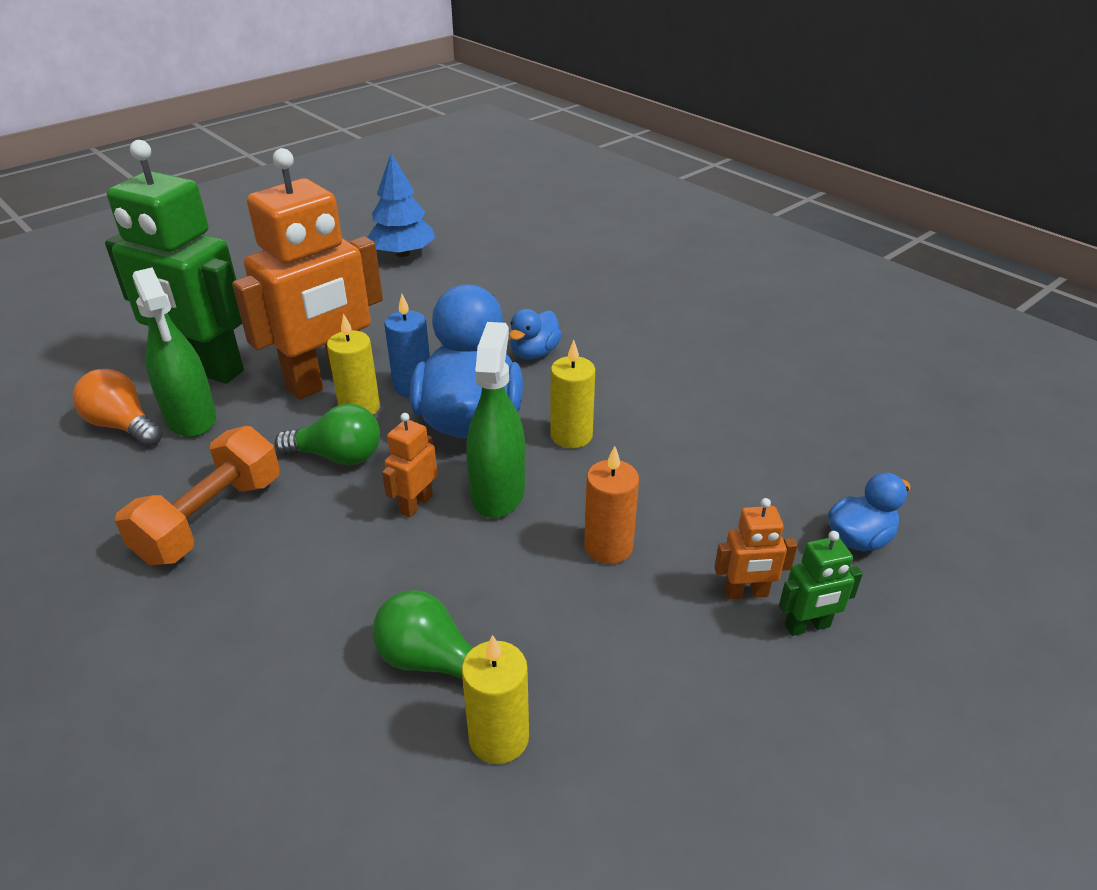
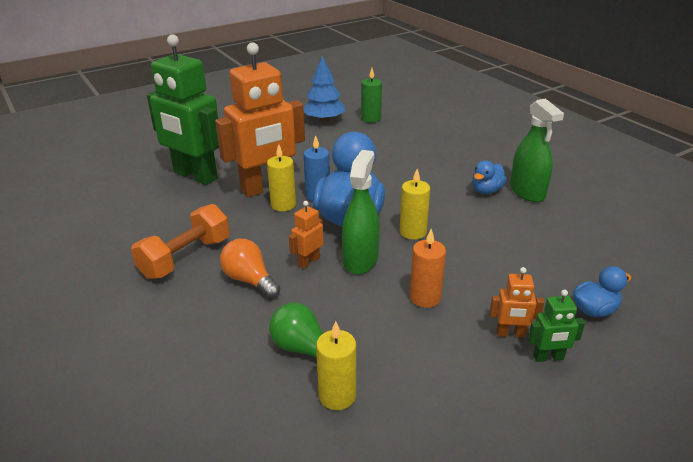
camera: 10 degrees right, 5 degrees down
(123, 426) = (143, 203): orange light bulb -> orange light bulb (249, 280)
(191, 418) = (182, 202): green spray bottle -> green spray bottle (527, 192)
(338, 456) = (266, 231): green light bulb -> none
(476, 247) = (371, 119): none -> green candle
(534, 353) = (397, 183): blue duck -> blue duck (486, 191)

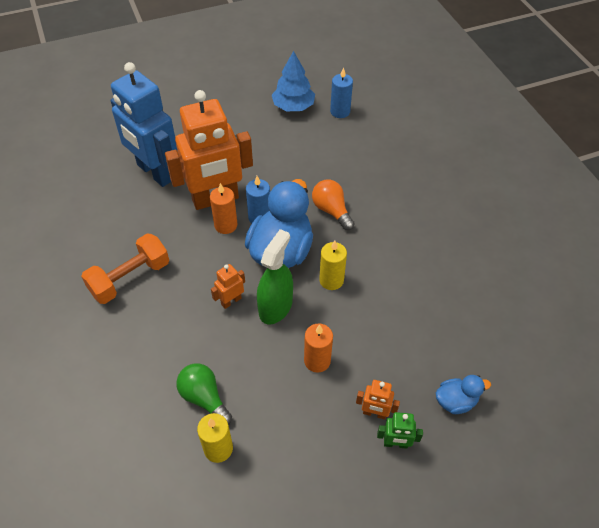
camera: 10 degrees right, 20 degrees up
(195, 176) = (155, 172): green robot -> blue robot
(249, 280) = (177, 314): orange light bulb -> orange light bulb (331, 211)
(283, 205) = (226, 225): yellow candle -> orange candle
(371, 119) = (340, 111): green candle -> blue candle
(486, 191) = (417, 236): blue duck -> none
(527, 192) = (456, 245): green spray bottle -> none

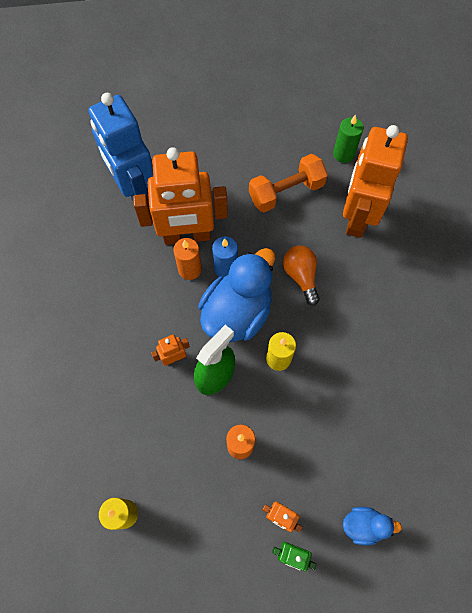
camera: 15 degrees right, 15 degrees up
(130, 278) = (84, 309): orange dumbbell -> orange dumbbell (286, 192)
(204, 398) = (124, 457): green light bulb -> none
(293, 106) = (295, 137): blue tree -> none
(340, 111) = (343, 154): blue candle -> green candle
(367, 156) = (357, 217): none -> orange robot

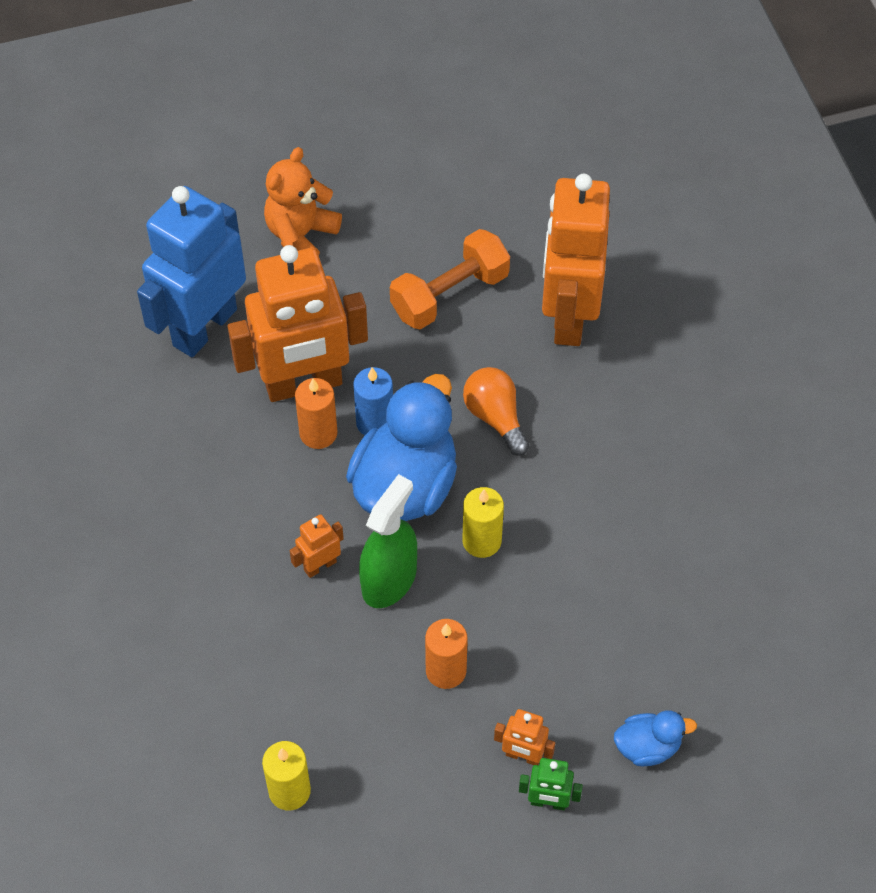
camera: 10 degrees left, 10 degrees down
(134, 190) = (204, 327): blue robot -> blue robot turned 75 degrees clockwise
(203, 141) = (301, 235): none -> orange teddy bear
(343, 154) = (531, 223): green candle -> none

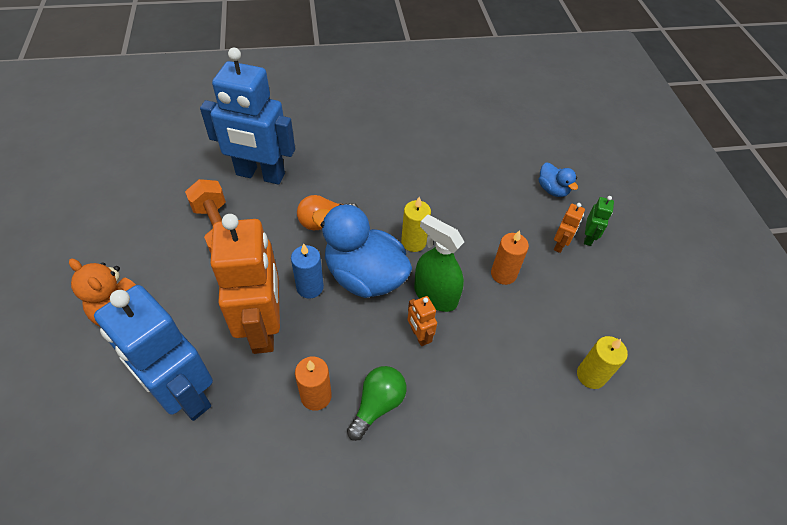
camera: 85 degrees left, 5 degrees down
(214, 529) = (377, 405): none -> green light bulb
(318, 433) = (309, 323): orange candle -> orange candle (316, 396)
(568, 316) = (260, 175): orange robot -> blue robot
(647, 747) = (552, 190): blue duck -> blue duck turned 150 degrees clockwise

